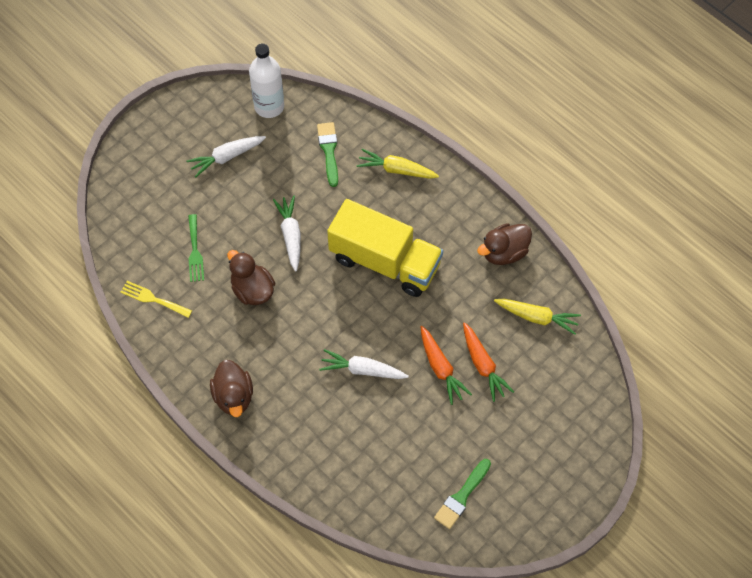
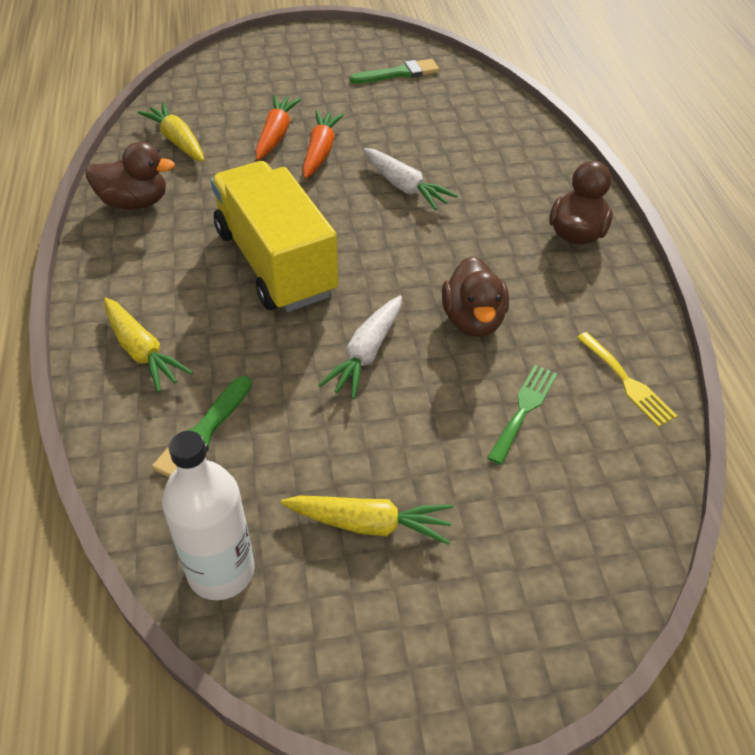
camera: 145 degrees left, 15 degrees down
(226, 157) = (369, 524): white carrot -> yellow carrot

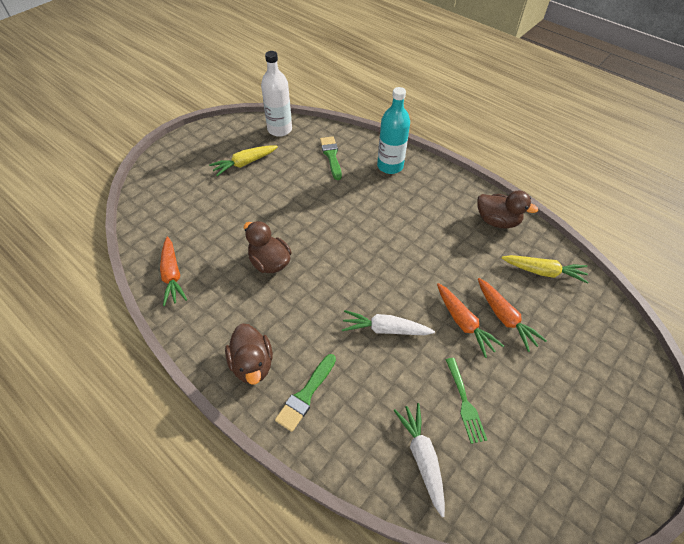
camera: 140 degrees right, 5 degrees up
(135, 202) = (497, 221): brown duck -> brown duck turned 120 degrees counterclockwise
(142, 352) = (390, 166): yellow carrot -> turquoise bottle
(275, 263) = (391, 233): yellow truck -> none
(366, 354) = (303, 217): white carrot -> white carrot (422, 457)
(399, 73) = (520, 462): green brush -> green brush (306, 394)
(524, 409) = (215, 234): green fork -> green fork (465, 403)
(627, 382) = (172, 275): yellow fork -> orange carrot

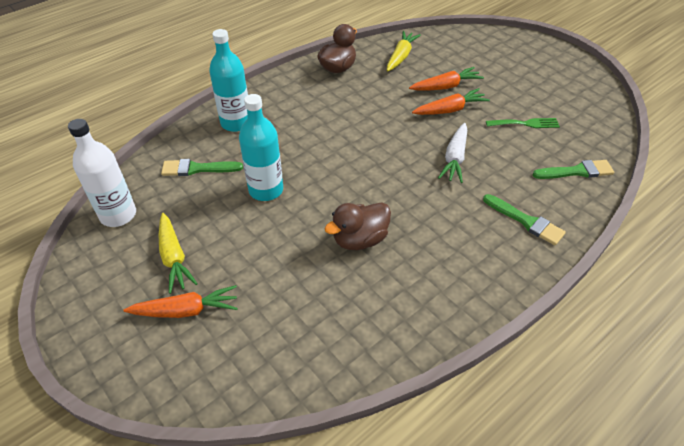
camera: 80 degrees left, 5 degrees down
(172, 275) = (364, 342): orange carrot -> orange carrot (186, 310)
(252, 364) = (494, 261): brown duck -> none
(315, 197) = (266, 190): none -> turquoise bottle
(392, 456) = (576, 171): none -> green brush
(422, 457) = (574, 155): white carrot -> none

